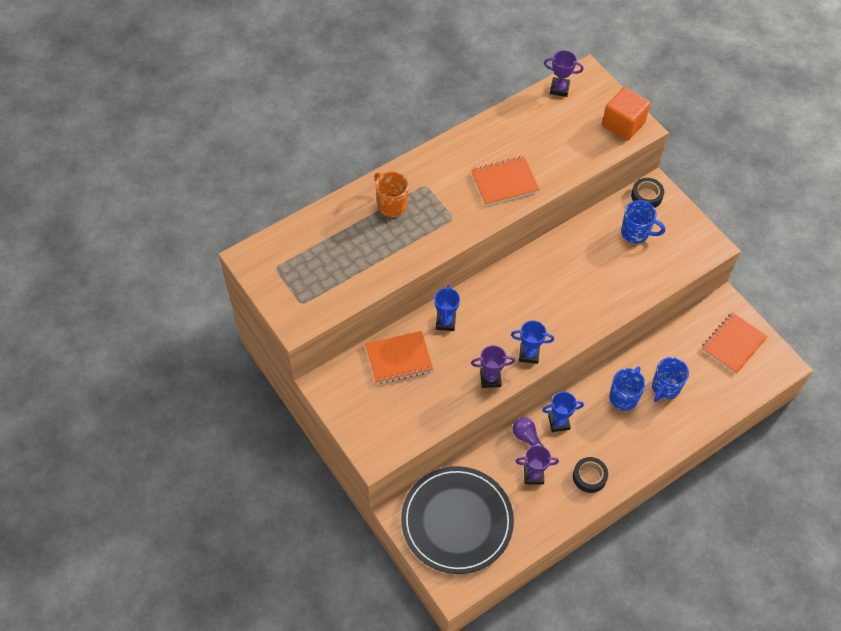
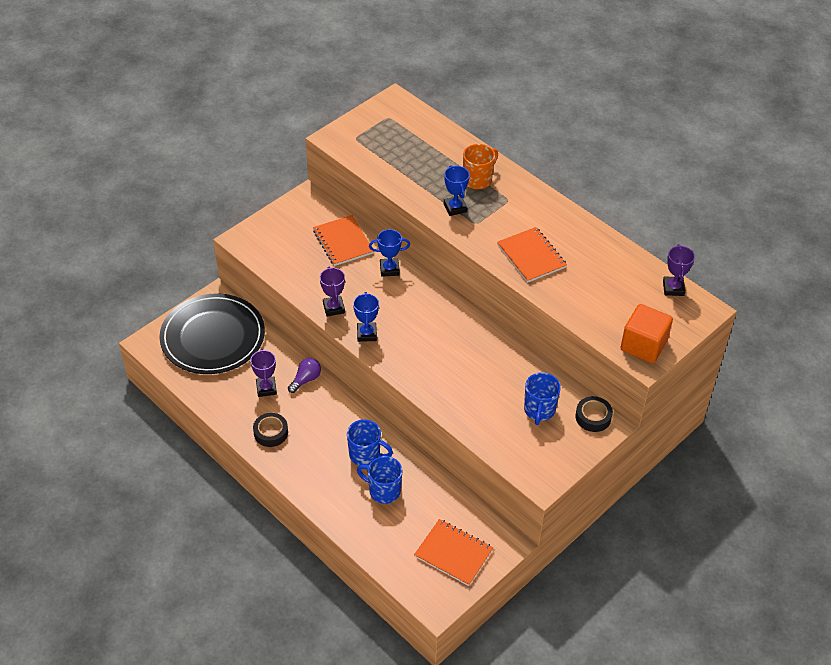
camera: 80 degrees right, 10 degrees down
(558, 422) = (326, 403): blue trophy -> blue trophy (455, 208)

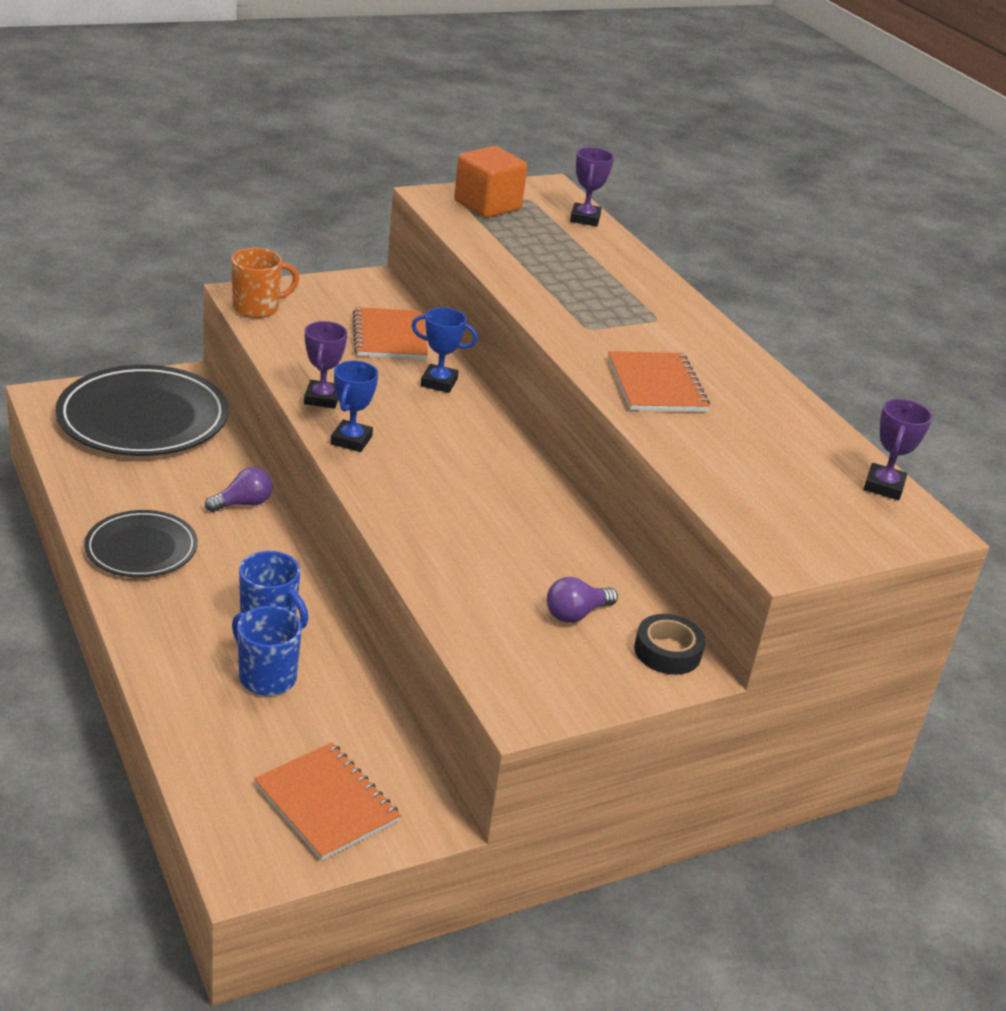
camera: 15 degrees right, 15 degrees down
(266, 388) = (175, 496): purple trophy -> purple trophy (585, 219)
(271, 432) = (141, 548): black tape -> black plate
(455, 208) = (567, 305): blue trophy -> none
(478, 180) = (623, 287): orange mug -> orange mug (257, 308)
(539, 410) = (576, 614): blue mug -> purple light bulb
(643, 345) = (792, 539): orange cube -> orange cube (487, 205)

